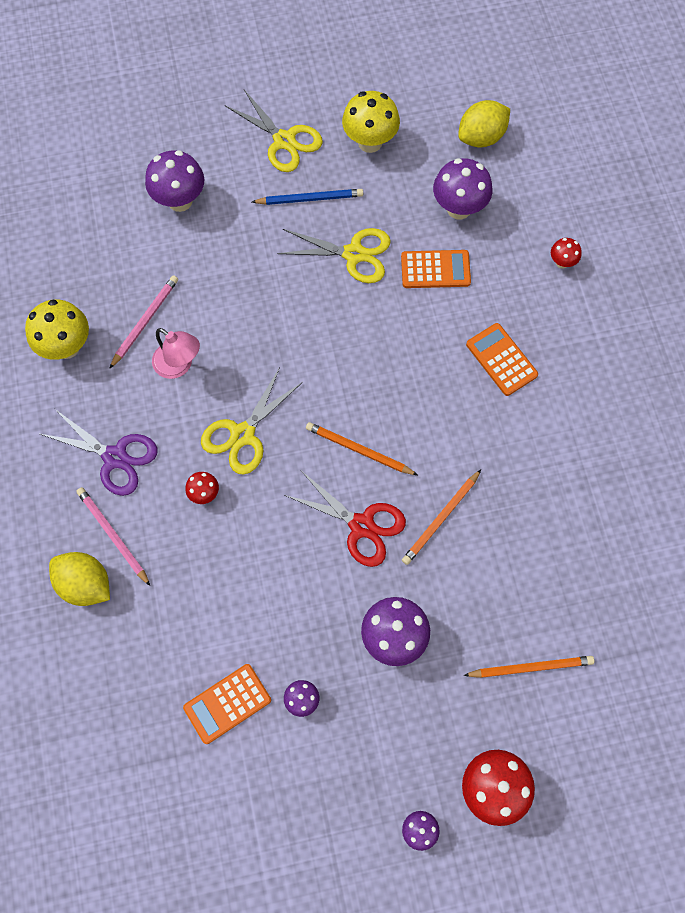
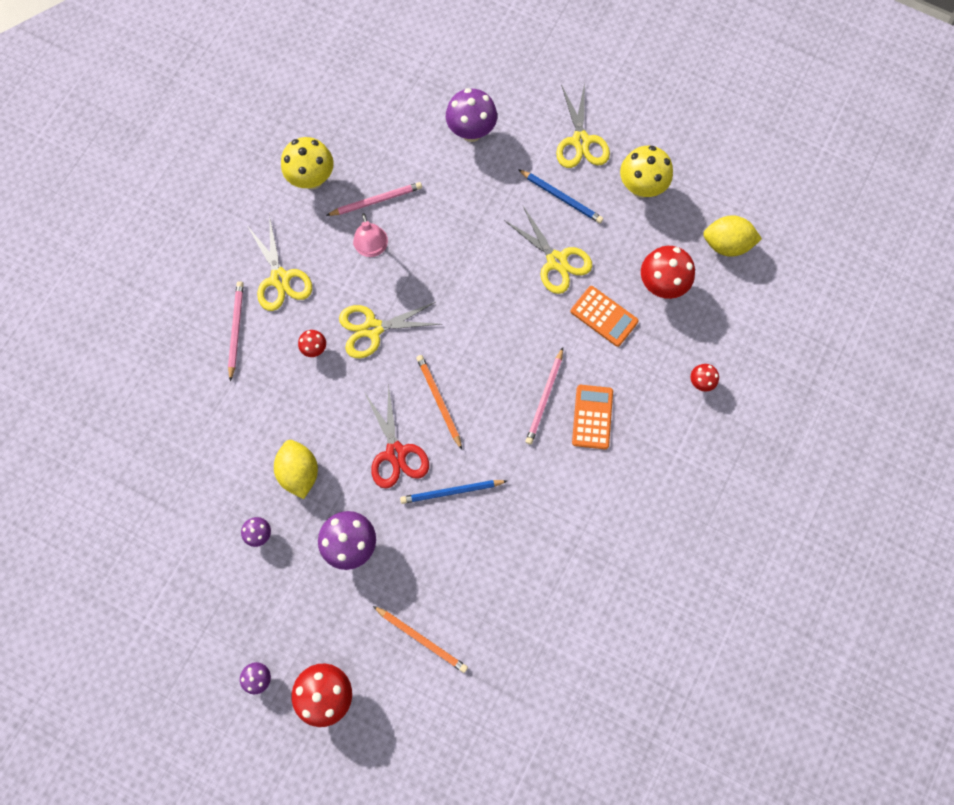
camera: 40 degrees right, 5 degrees up
(85, 584) = (194, 347): yellow lemon -> yellow lemon (299, 472)
(115, 457) = (280, 279): purple scissors -> yellow scissors
(227, 703) = (213, 496): orange calculator -> none
(441, 519) = (451, 492): orange pencil -> blue pencil
(448, 375) = (545, 398): none -> pink pencil
(459, 208) = (661, 284): purple mushroom -> red mushroom

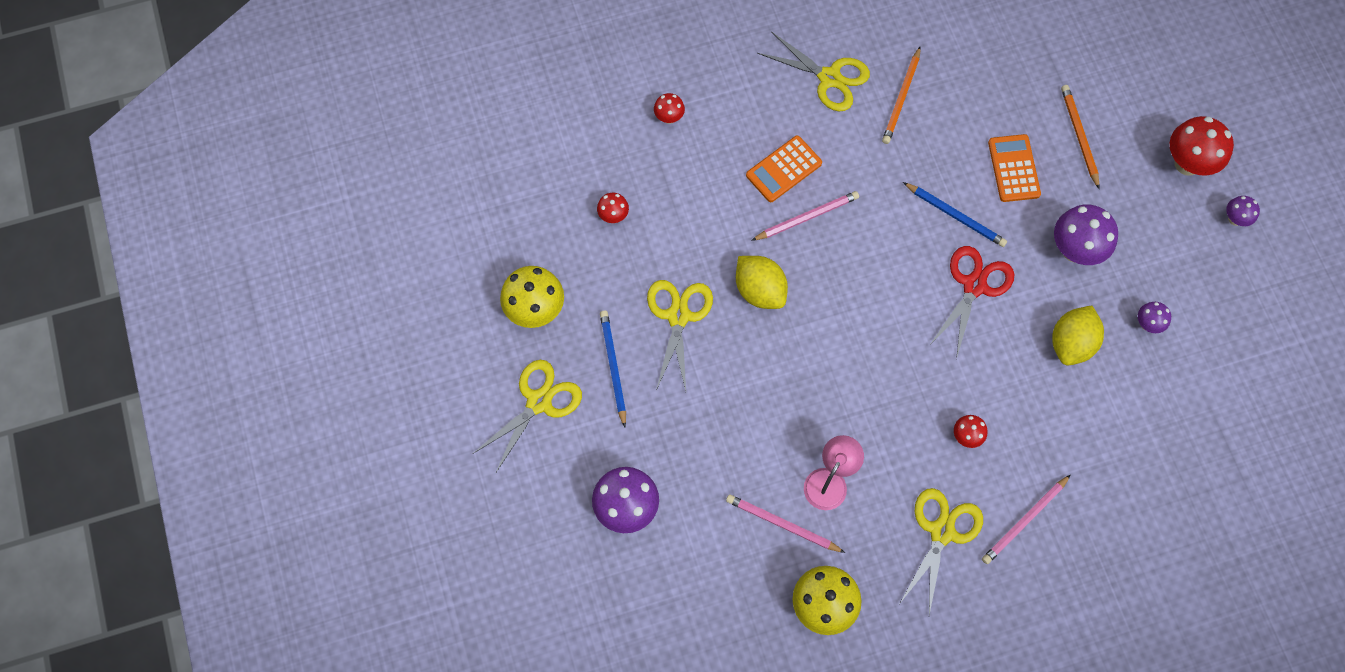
camera: 135 degrees left, 5 degrees down
(372, 328) = (898, 406): yellow scissors -> yellow scissors (829, 78)
(439, 401) = (898, 294): orange pencil -> orange pencil (901, 98)
(604, 316) = (689, 235): orange calculator -> orange calculator (1013, 168)
(661, 284) = (613, 216): red mushroom -> red mushroom, size x0.52
(726, 244) = (522, 198): yellow lemon -> yellow lemon (760, 290)

